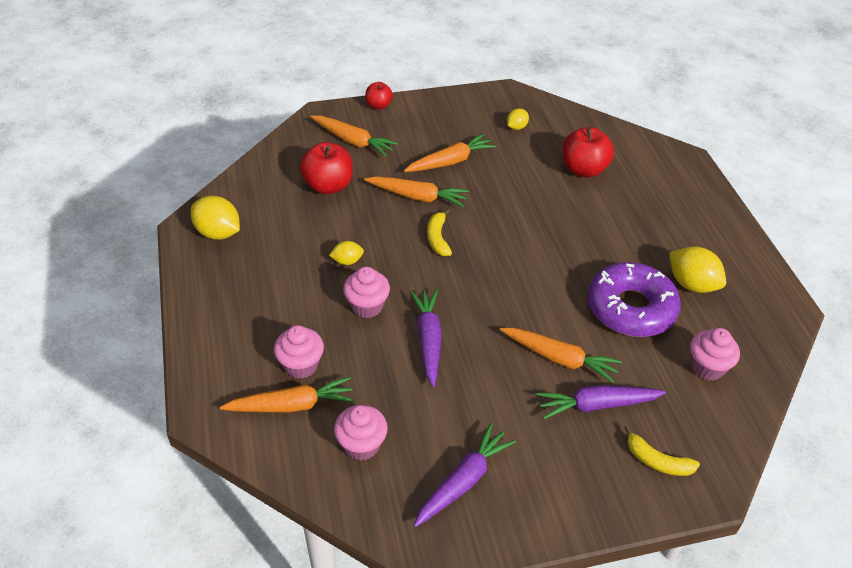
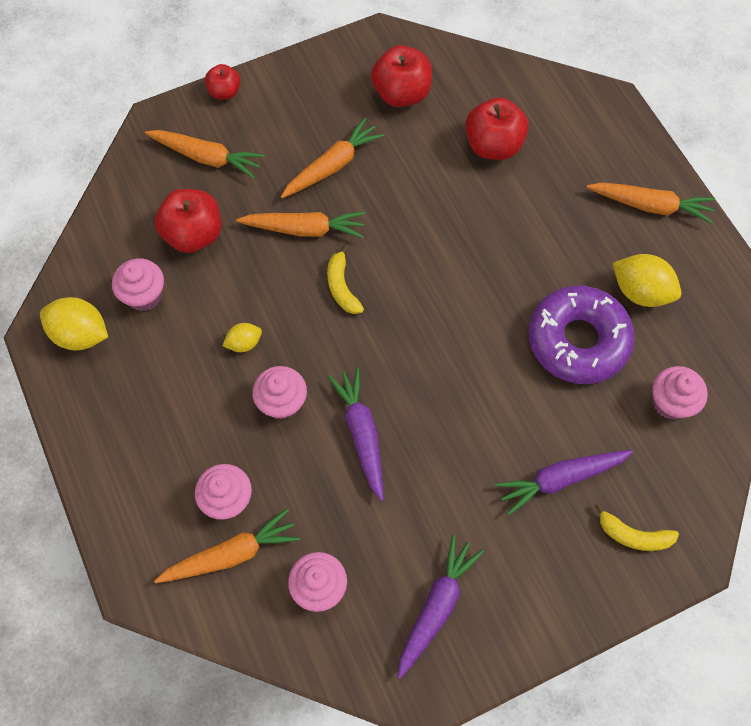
camera: 10 degrees left, 20 degrees up
(277, 217) = (144, 295): none -> pink cupcake
(516, 127) = (401, 94): yellow lemon -> red apple
(559, 358) = (510, 427): orange carrot -> orange carrot (650, 206)

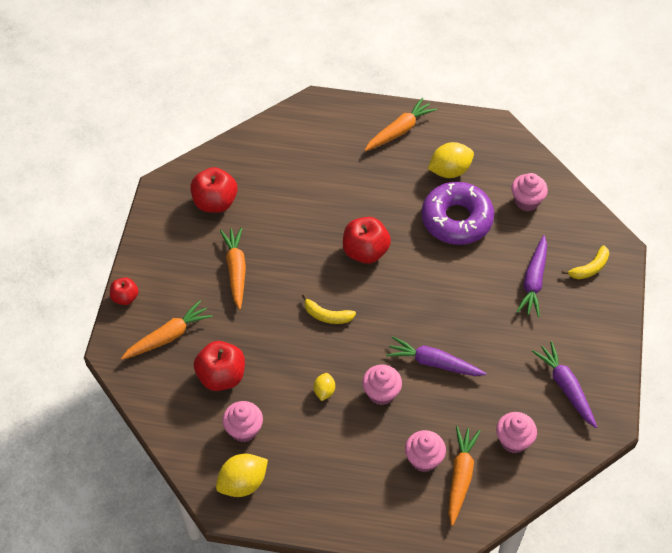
camera: 55 degrees left, 10 degrees down
(304, 229) = (269, 312): orange carrot -> none
(493, 145) = (294, 179): red apple -> red apple (365, 251)

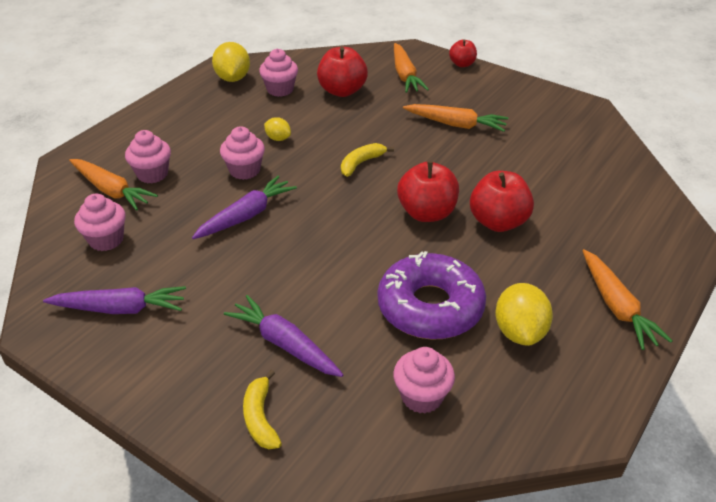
camera: 115 degrees right, 15 degrees down
(215, 202) = (553, 132): red apple -> red apple (498, 222)

